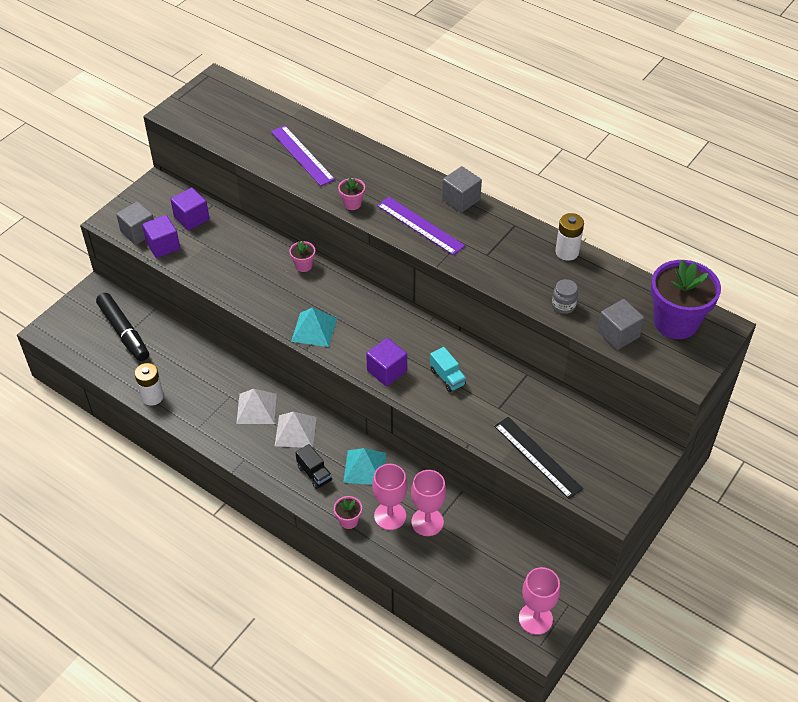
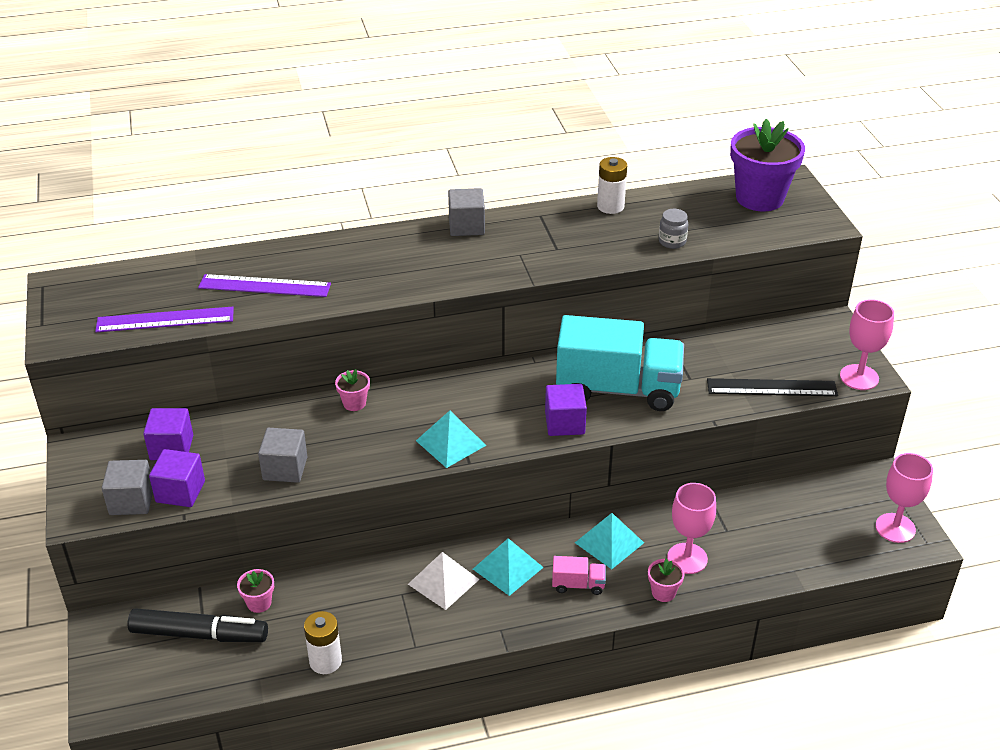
camera: 50 degrees left, 10 degrees down
(295, 431) = (508, 568): white pyramid -> turquoise pyramid
(314, 473) = (578, 584): black truck -> pink truck
(352, 204) = (380, 290): pink flower pot -> pink flower pot (259, 603)
(420, 225) = (468, 265): purple ruler -> purple ruler (165, 319)
(427, 522) = (720, 536): pink goblet -> pink goblet (859, 377)
(447, 377) = (618, 389): turquoise truck -> turquoise truck, size x2.46
(618, 334) = (739, 232): grey cube -> grey cube (285, 468)

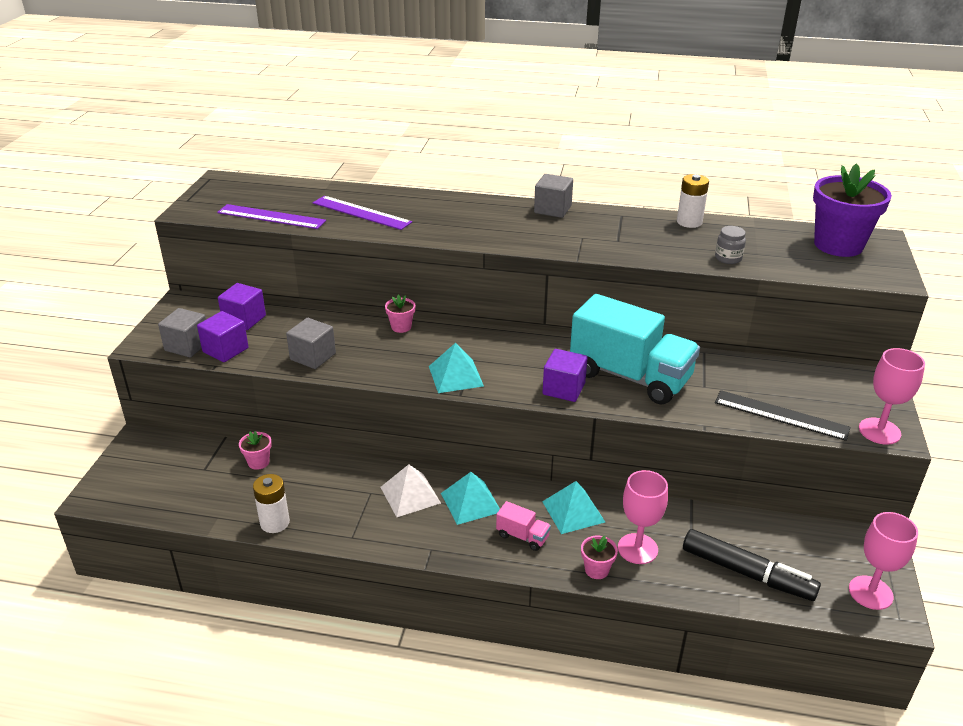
camera: 25 degrees right, 5 degrees down
(199, 634) = (199, 469): black marker -> black marker (746, 573)

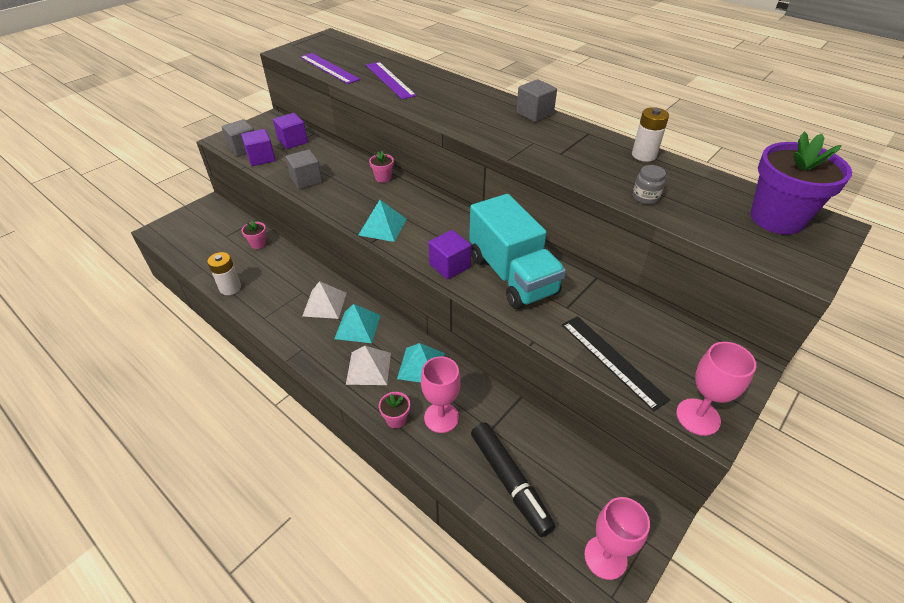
camera: 30 degrees right, 10 degrees up
(522, 536) = (369, 368): pink truck -> white pyramid

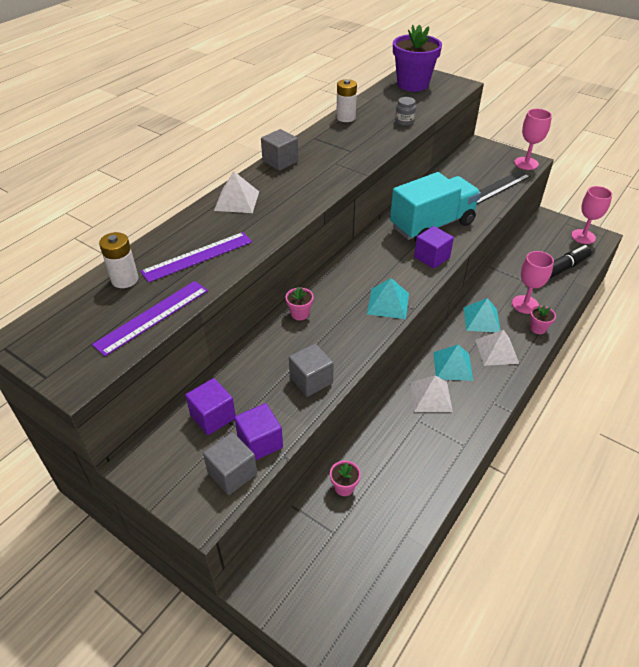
camera: 95 degrees left, 0 degrees up
(230, 288) = (429, 492): white battery -> white battery (125, 279)
(465, 93) = (237, 201): none -> white pyramid

